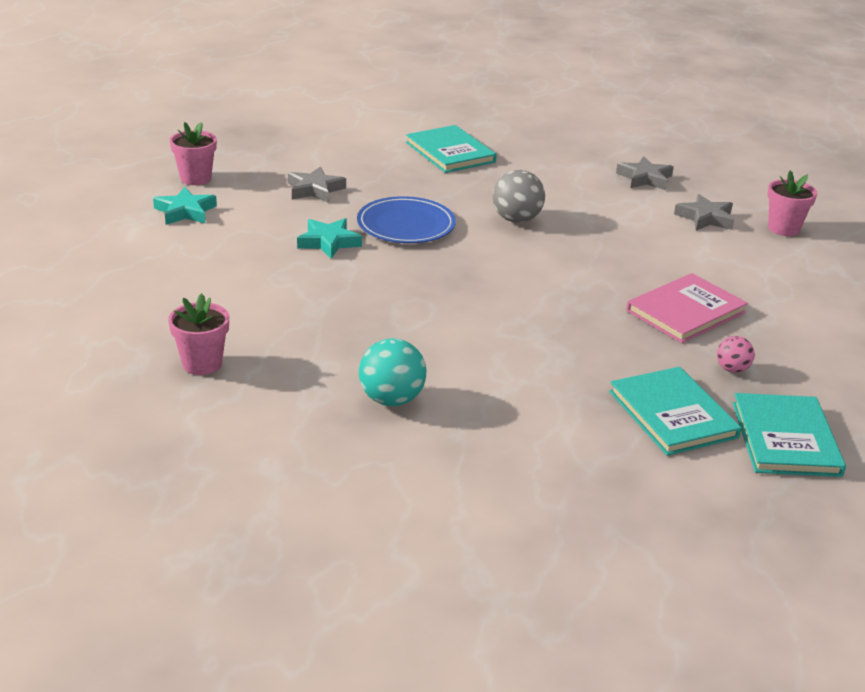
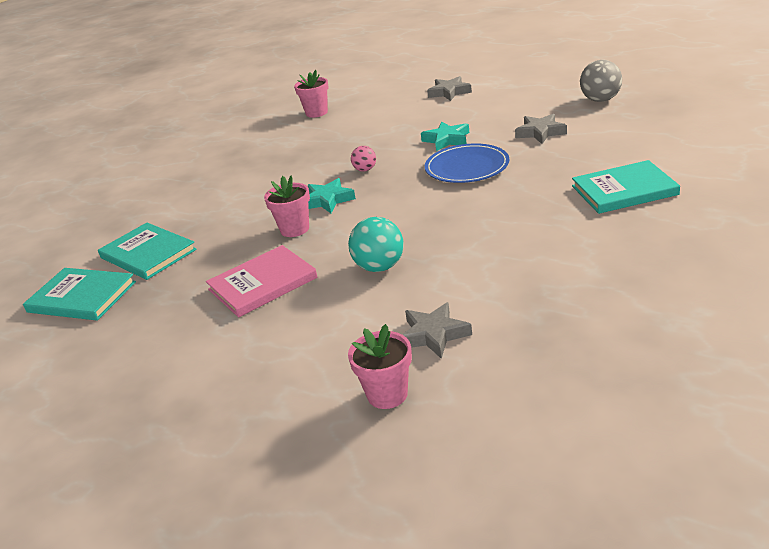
camera: 115 degrees right, 0 degrees up
(185, 212) = (509, 94): turquoise star -> turquoise star (327, 200)
(195, 178) = (566, 93): pink flower pot -> pink flower pot (294, 229)
(391, 399) = (244, 161): turquoise ball -> turquoise ball (379, 267)
(516, 219) = (462, 216): grey ball -> grey ball (600, 100)
(645, 178) = (549, 308): grey star -> grey star (449, 92)
(672, 414) = (148, 254): turquoise book -> turquoise book turned 45 degrees clockwise
(686, 312) = (262, 284): pink book -> pink book turned 75 degrees clockwise
(732, 369) = (172, 291): pink ball -> pink ball (365, 170)

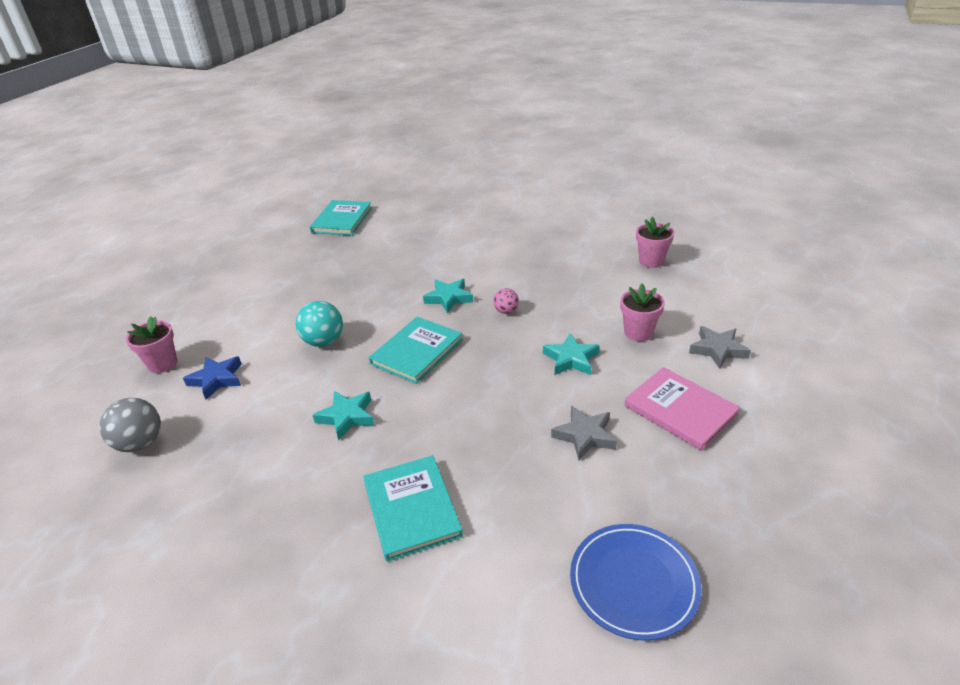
camera: 80 degrees right, 5 degrees up
(148, 254) = (389, 231): turquoise book -> turquoise book (417, 352)
(262, 284) = (325, 288): pink book -> pink book (680, 410)
(294, 229) = (402, 289): pink flower pot -> pink flower pot (638, 332)
(433, 334) = (217, 379): grey star -> blue star
(467, 167) = (498, 379): blue plate -> blue plate (633, 582)
(511, 234) = (347, 417): none -> turquoise star
(600, 100) = (697, 500): grey ball -> grey ball (140, 443)

